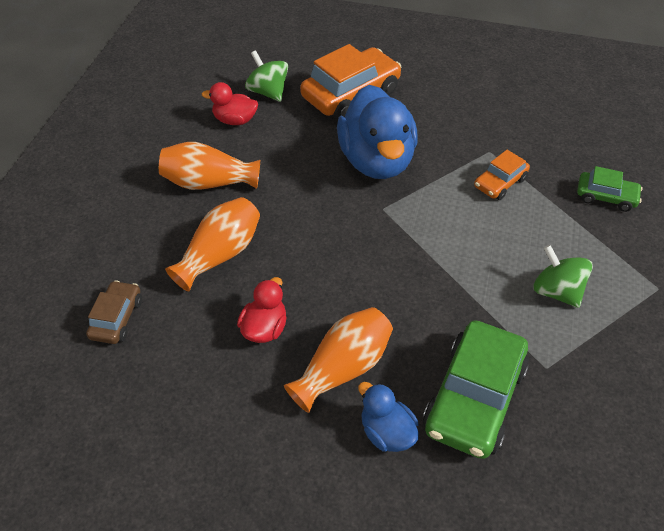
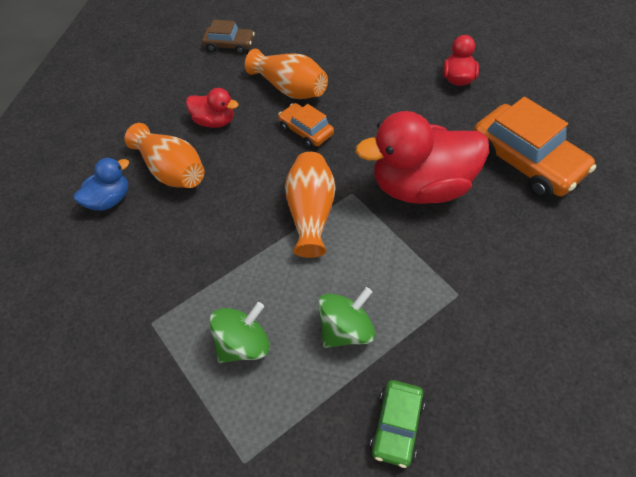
camera: 90 degrees right, 5 degrees up
(209, 182) = (371, 72): orange vase -> orange vase (311, 213)
(268, 92) = (507, 97): green spinning top -> green spinning top (345, 330)
(376, 161) = (421, 187): blue duck -> red duck
(474, 398) = (129, 260): green car -> none
(500, 183) = (405, 301): orange car -> orange car (306, 131)

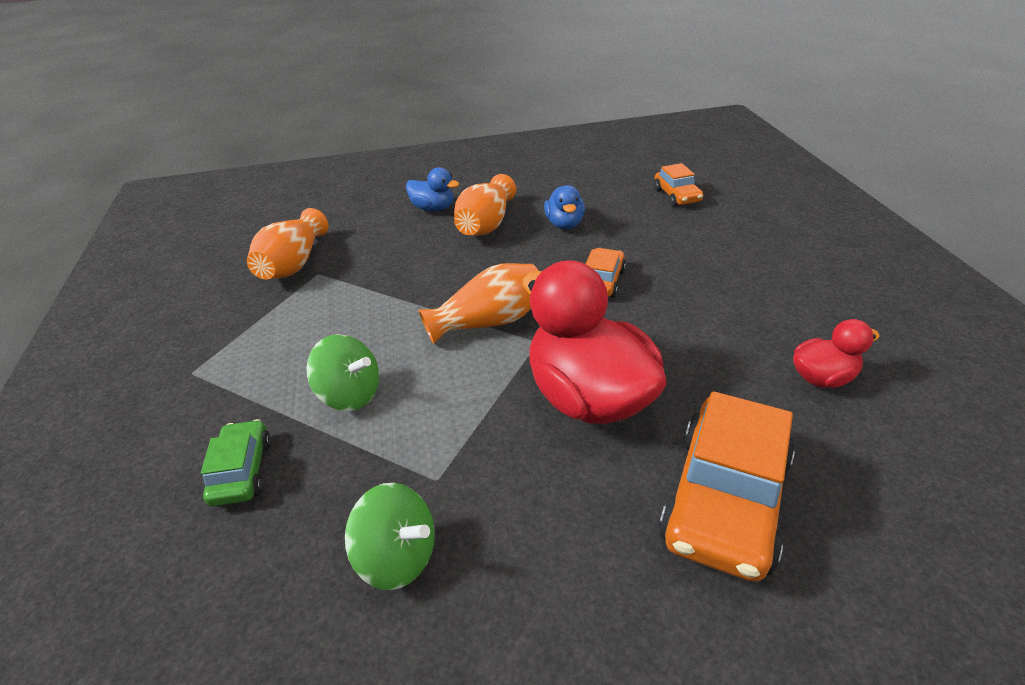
camera: 65 degrees right, 15 degrees down
(214, 121) = (564, 224): red duck -> blue duck
(229, 45) = (676, 196): brown car -> orange car
(243, 344) = (312, 331): green spinning top -> green spinning top (398, 556)
(290, 88) = (654, 250): orange vase -> orange vase (294, 264)
(396, 426) = (242, 471): green car -> green car turned 90 degrees clockwise

